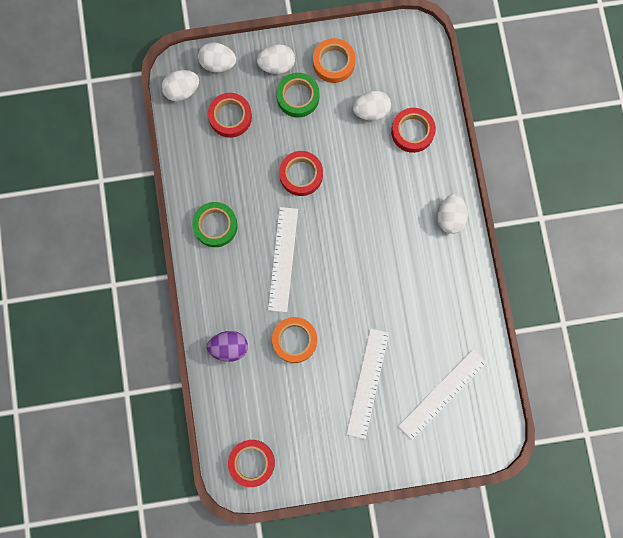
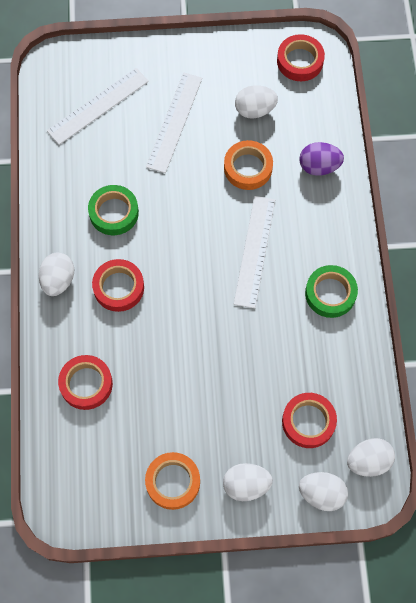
camera: 175 degrees left, 10 degrees down
(298, 97) = (222, 440): green tape -> green tape (114, 212)
(301, 175) = (226, 343): red tape -> red tape (118, 287)
(371, 111) = (133, 414): white egg -> white egg (255, 110)

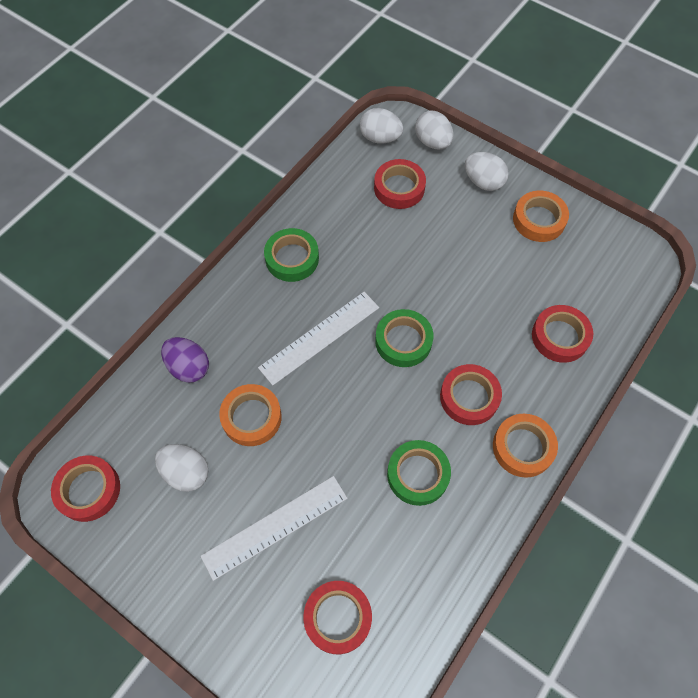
camera: 140 degrees left, 5 degrees down
(58, 280) = (523, 447): white egg -> orange tape
(98, 106) = (338, 617): white ruler -> red tape
(195, 293) = (403, 341): none -> green tape

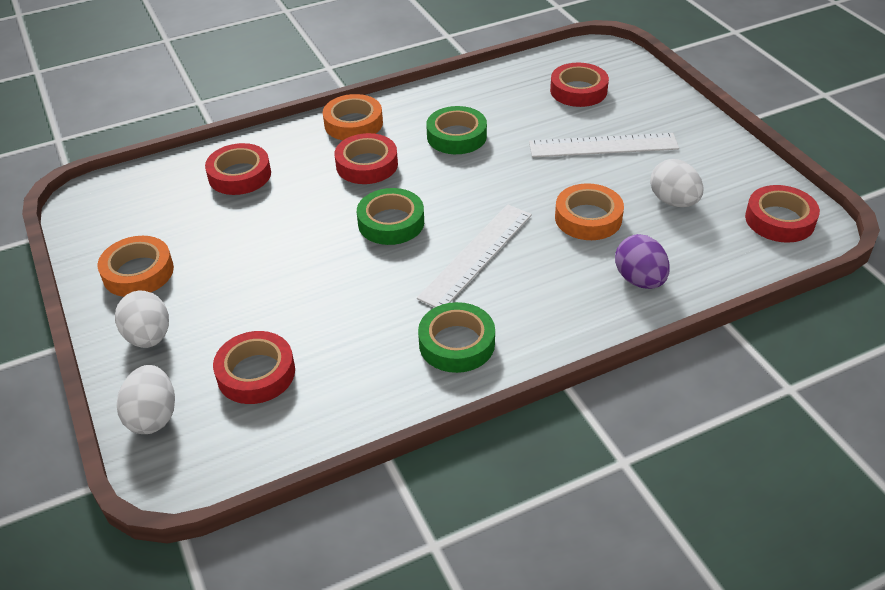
camera: 150 degrees left, 20 degrees down
(320, 337) = (476, 255): white ruler -> white ruler turned 45 degrees counterclockwise
(380, 138) = (216, 456): white egg -> none

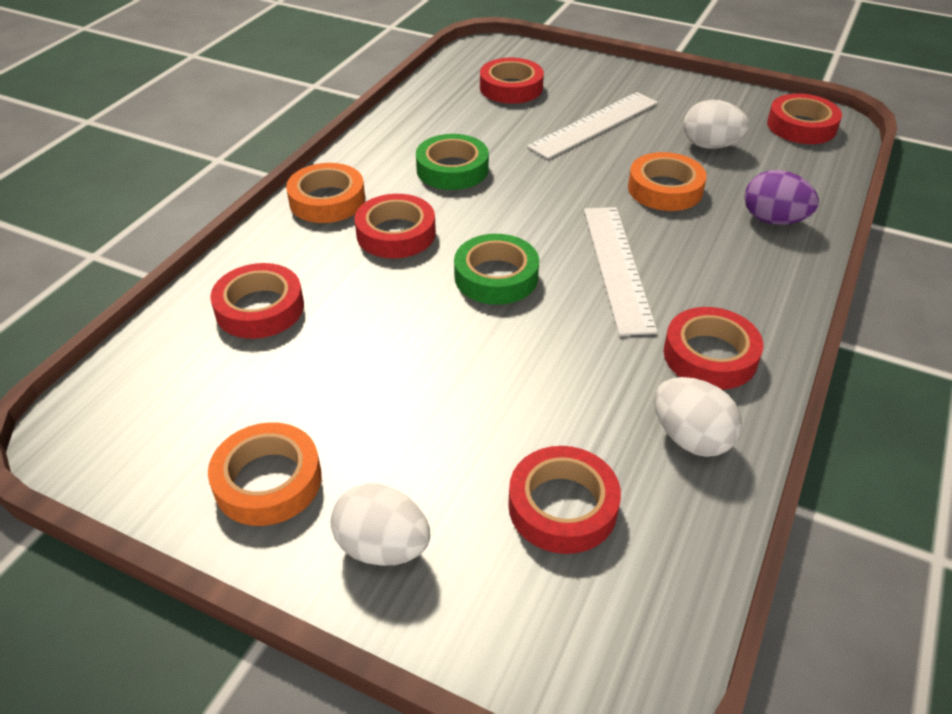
camera: 40 degrees left, 0 degrees up
(153, 416) = (511, 635): white egg -> white egg (690, 438)
(456, 343) = (710, 355): green tape -> red tape

